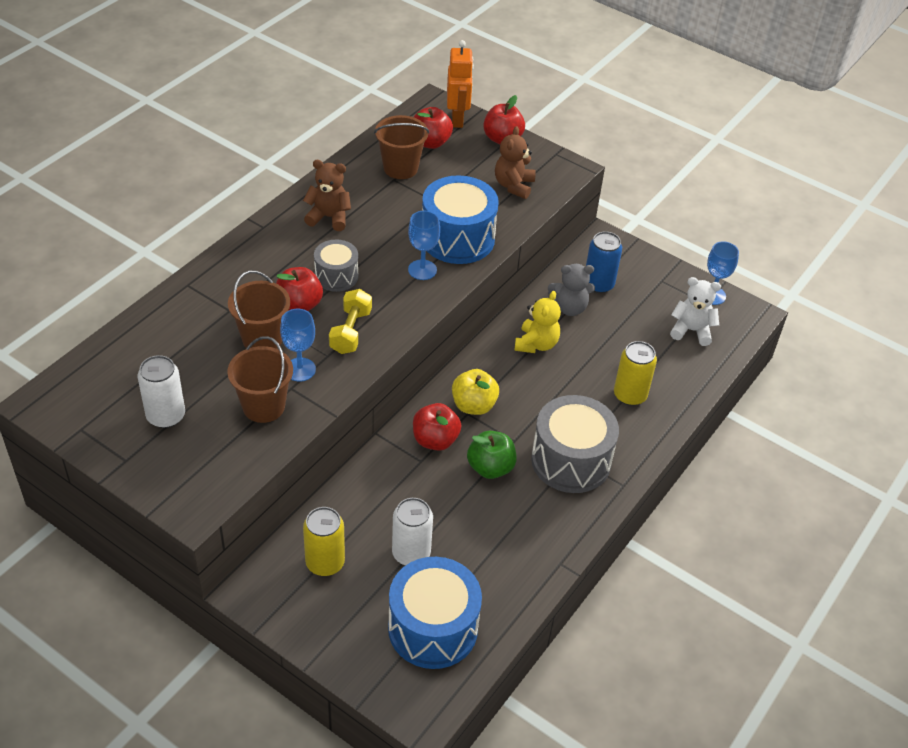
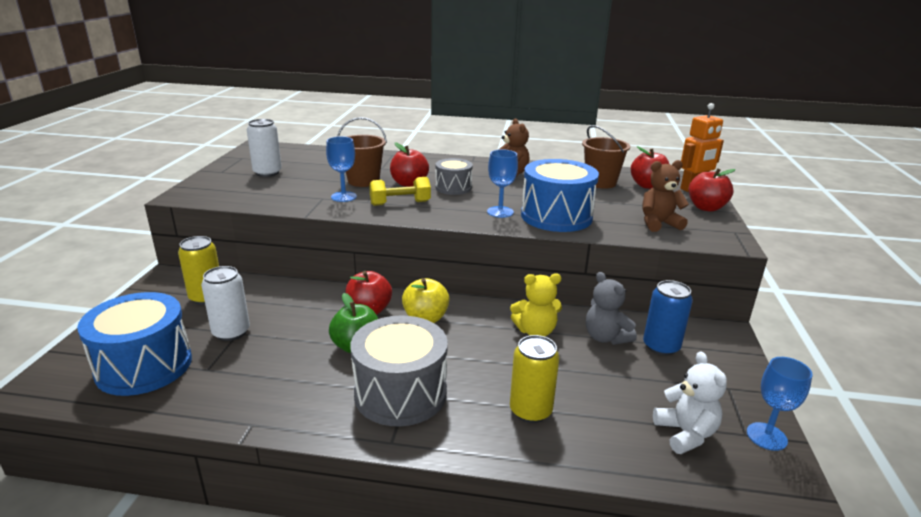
camera: 65 degrees right, 20 degrees down
(263, 406) = (296, 194): brown bucket -> none

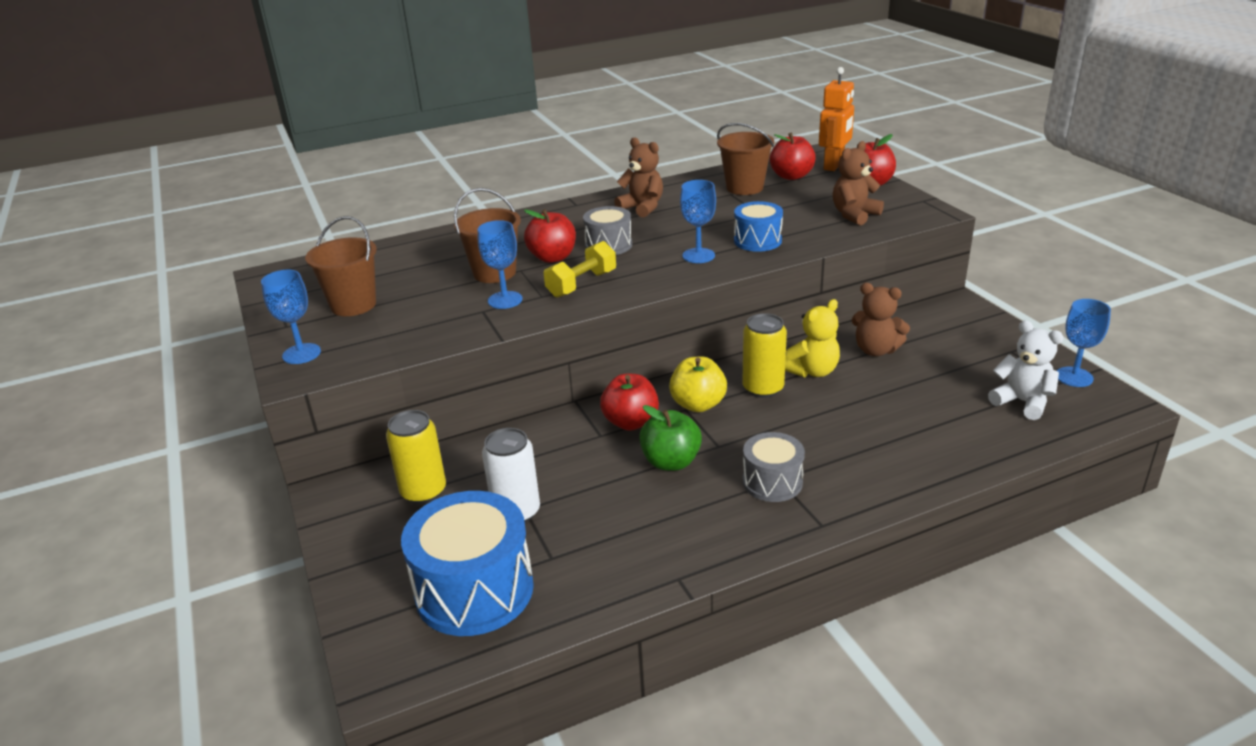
camera: 30 degrees left, 5 degrees up
(203, 187) = (301, 354): none -> blue goblet
(267, 173) = (353, 305): white can -> brown bucket
(400, 393) = (772, 482): grey drum -> grey drum, size x0.57
(530, 410) = (895, 441): yellow can -> yellow can (763, 388)
(556, 216) = (757, 241): blue drum -> blue drum, size x0.57
(605, 337) = (876, 350): grey teddy bear -> brown teddy bear
(661, 346) = (927, 338): blue can -> none

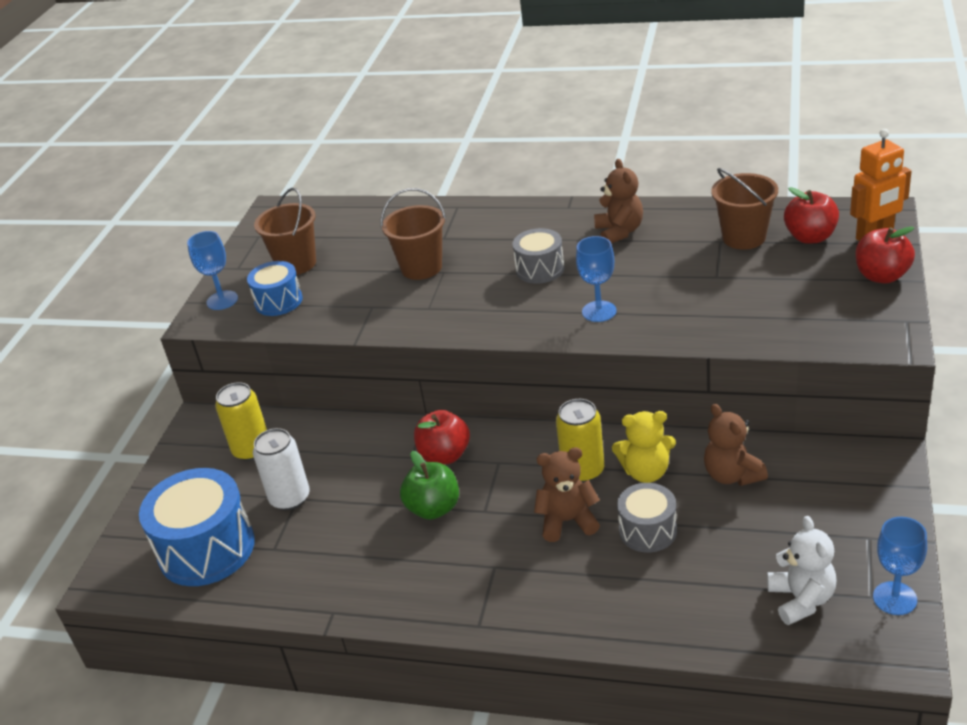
camera: 40 degrees right, 5 degrees up
(505, 300) = (398, 301): blue goblet -> none
(552, 257) = (481, 267): red apple -> none
(581, 284) = (470, 307): yellow dumbbell -> none
(698, 404) = (513, 462): yellow apple -> none
(757, 241) = (672, 313): blue drum -> blue drum (278, 301)
(772, 482) = (486, 567): grey drum -> grey drum (648, 531)
(854, 215) = (806, 314): brown teddy bear -> brown teddy bear (567, 521)

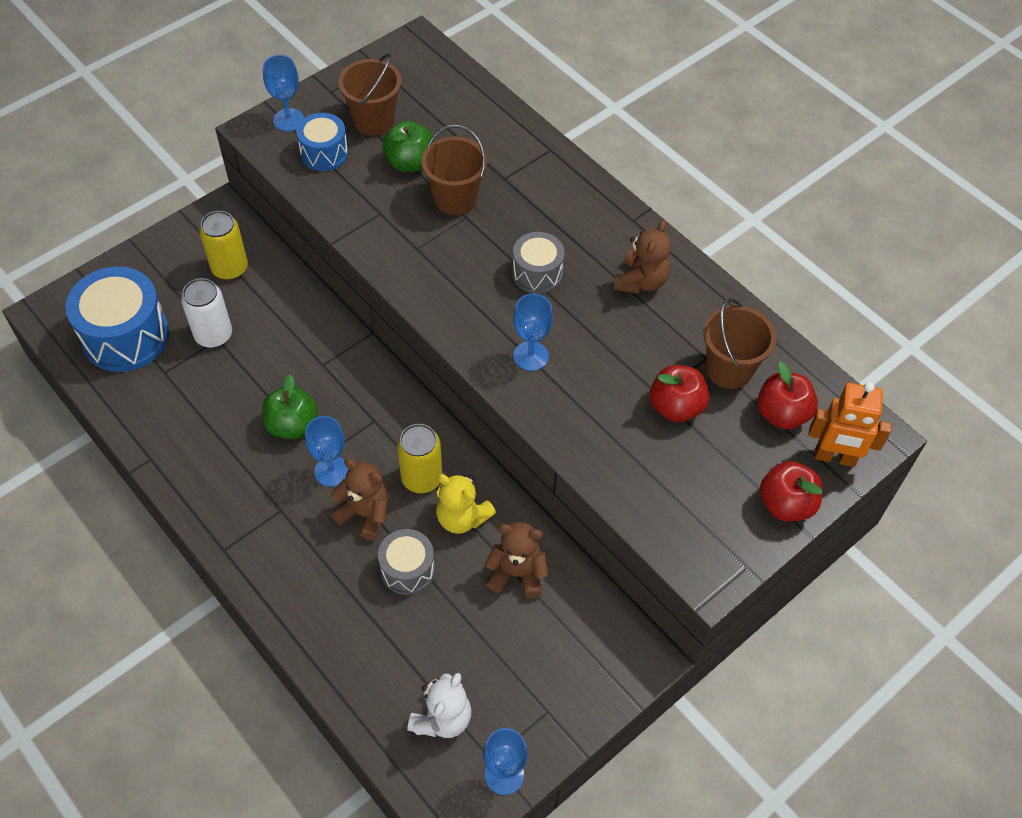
camera: 30 degrees right, 20 degrees up
(357, 269) = (410, 162): none -> green apple
(445, 455) = (345, 382): red apple -> red apple (676, 407)
(505, 514) = (331, 471): none -> blue goblet
(732, 475) = (517, 573): brown teddy bear -> brown teddy bear turned 90 degrees clockwise

